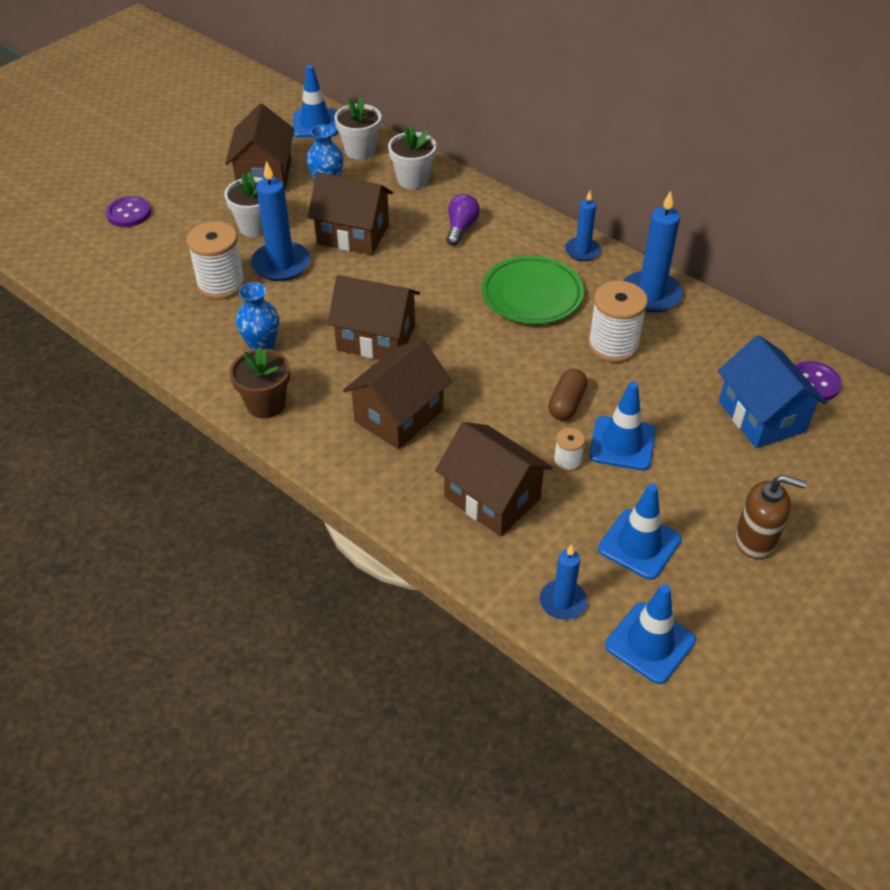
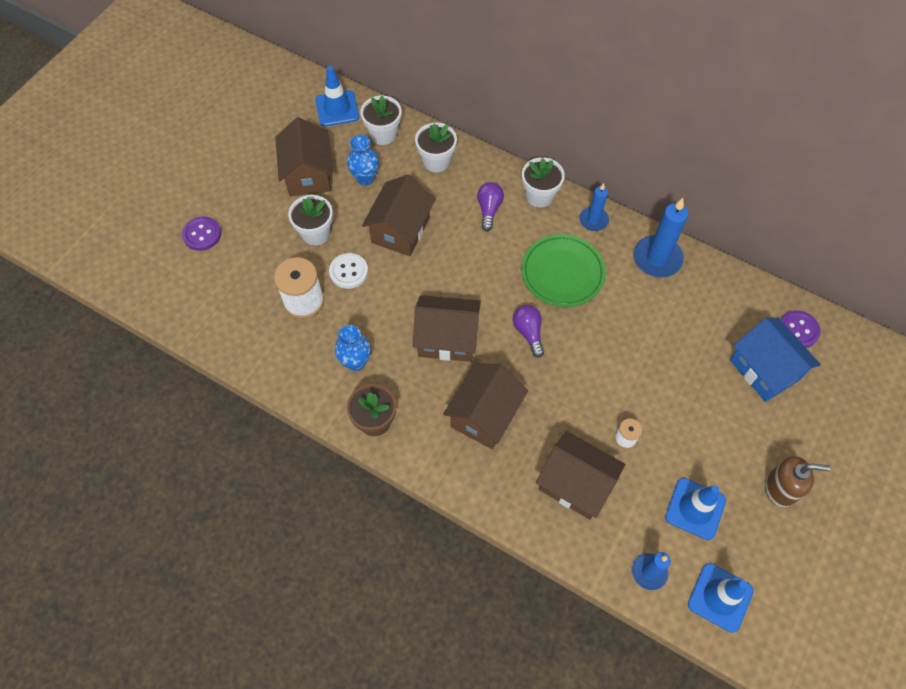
camera: 10 degrees left, 15 degrees up
(281, 264) = (348, 272): blue candle -> white button
(353, 234) = (401, 230): brown house -> brown house turned 75 degrees counterclockwise
(475, 344) = (528, 332): none -> purple light bulb
(524, 222) = (539, 196): none -> white flower pot
(566, 403) = (613, 381): brown capsule -> none
(613, 345) = (637, 316): white spool -> none
(622, 443) = (664, 414): blue traffic cone -> none

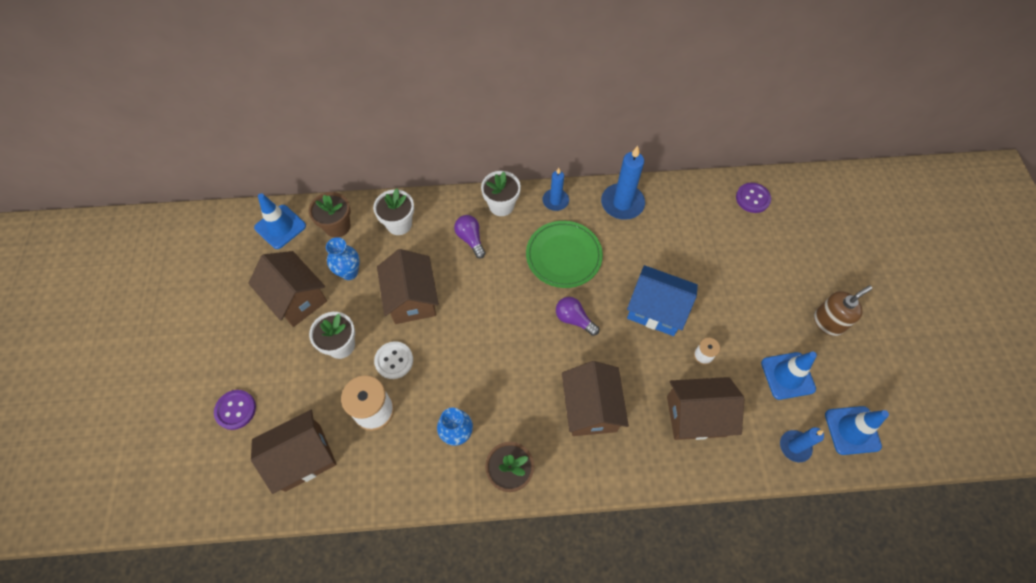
camera: 35 degrees left, 0 degrees up
(383, 134) = (337, 226): white flower pot -> brown flower pot
(447, 339) = (516, 365): brown house -> brown house (303, 457)
(764, 369) = (753, 241): blue house -> blue house (656, 310)

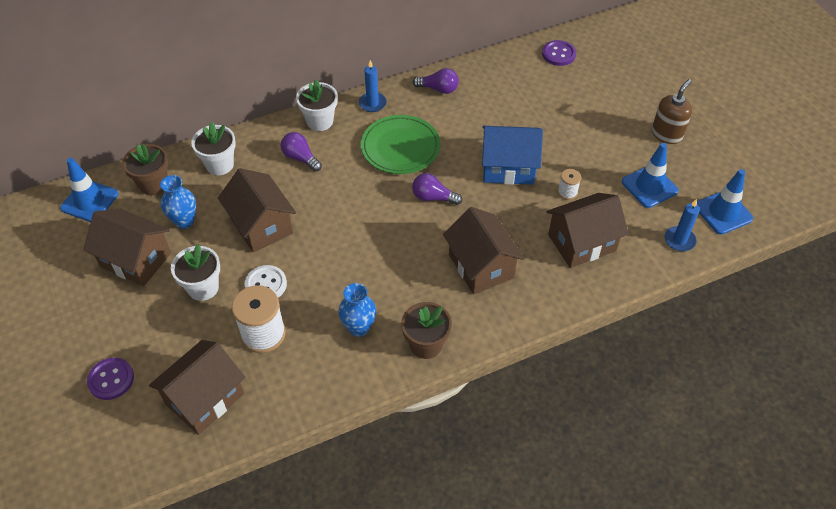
camera: 20 degrees left, 10 degrees down
(622, 203) = (438, 89): blue candle -> purple light bulb

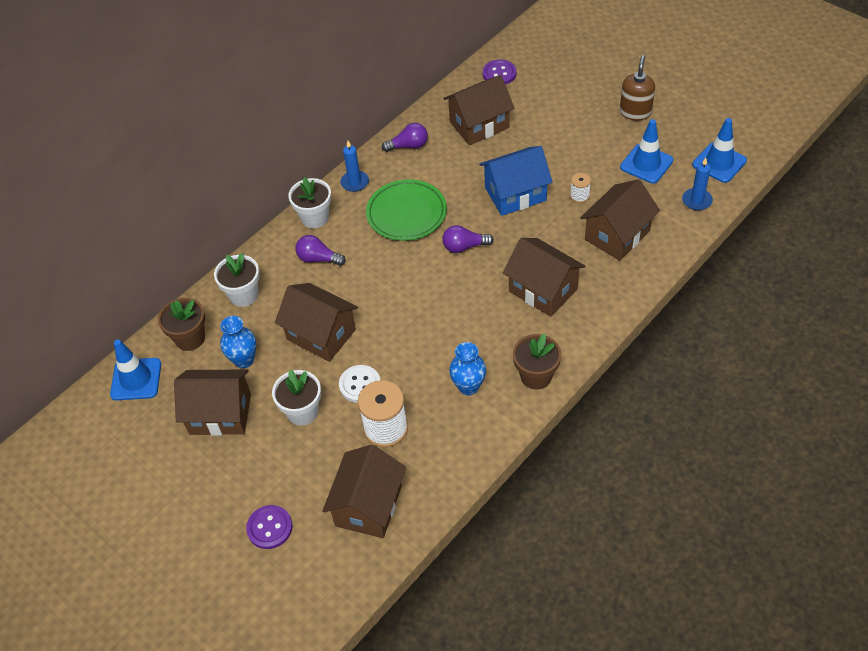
camera: 20 degrees left, 0 degrees up
(513, 93) = (479, 125): none -> brown house

